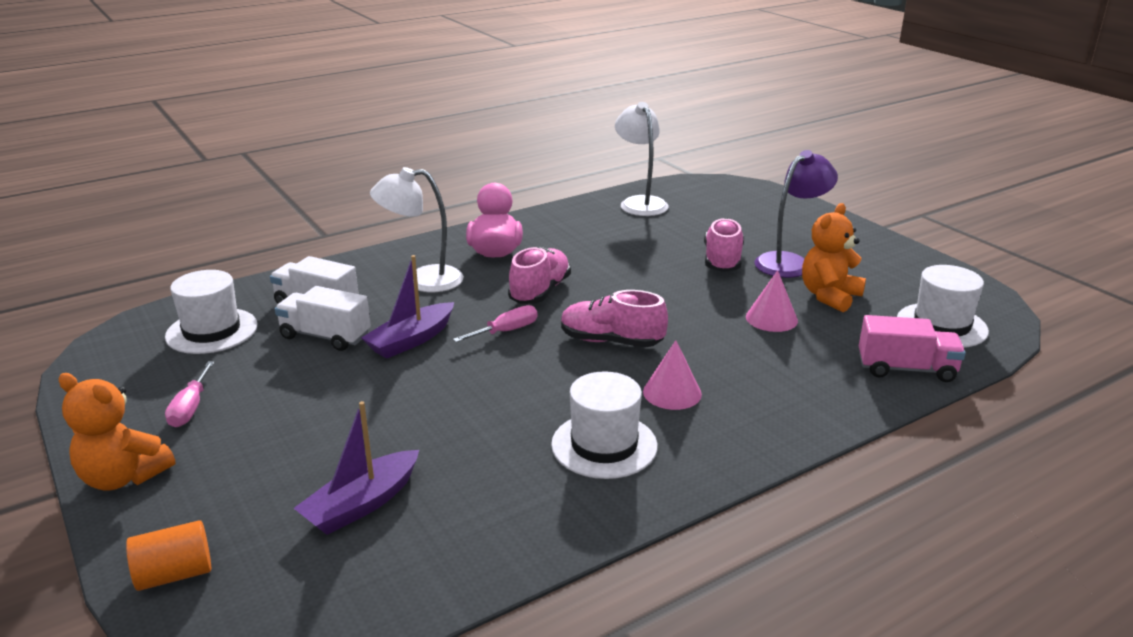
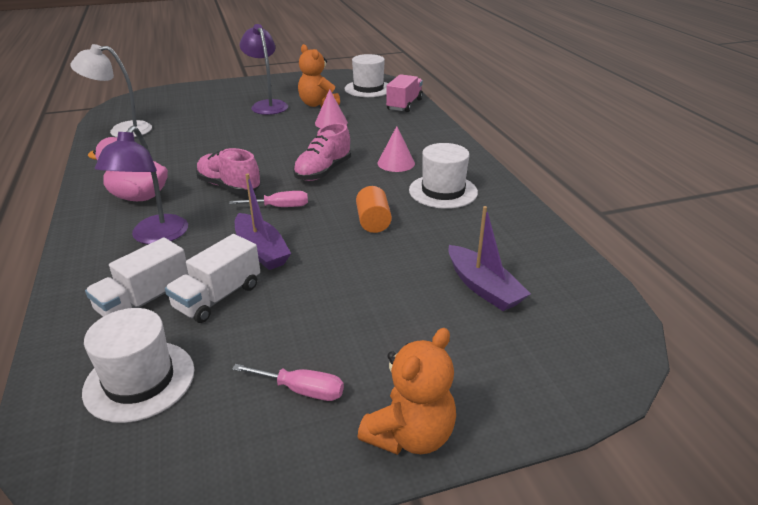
camera: 75 degrees left, 5 degrees up
(175, 574) = (556, 386): orange cylinder -> orange cylinder (373, 222)
(422, 280) = (155, 237): white lamp -> purple lamp
(506, 331) = (280, 207): pink screwdriver -> pink screwdriver turned 105 degrees clockwise
(722, 260) = (245, 121): pink shoe -> none

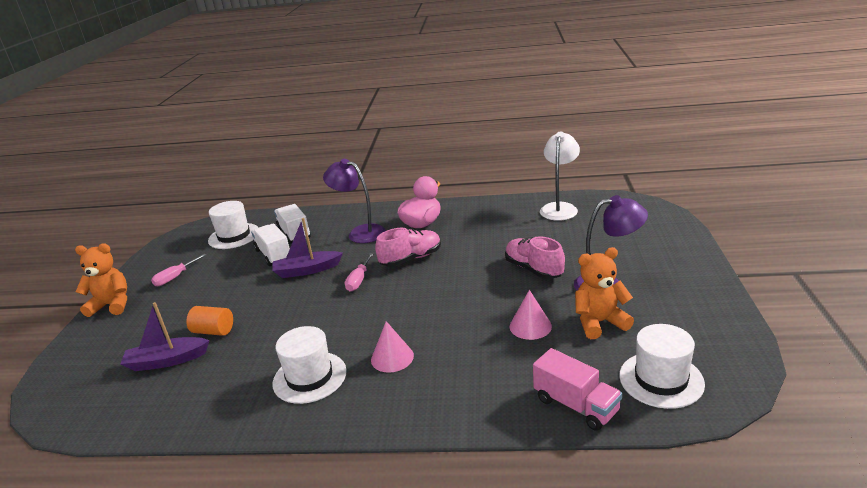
camera: 115 degrees right, 5 degrees down
(323, 171) = (405, 307): pink shoe -> pink shoe (533, 269)
(373, 222) = (296, 323): orange cylinder -> orange cylinder (213, 331)
(410, 435) = (112, 305): orange teddy bear -> orange teddy bear turned 120 degrees clockwise

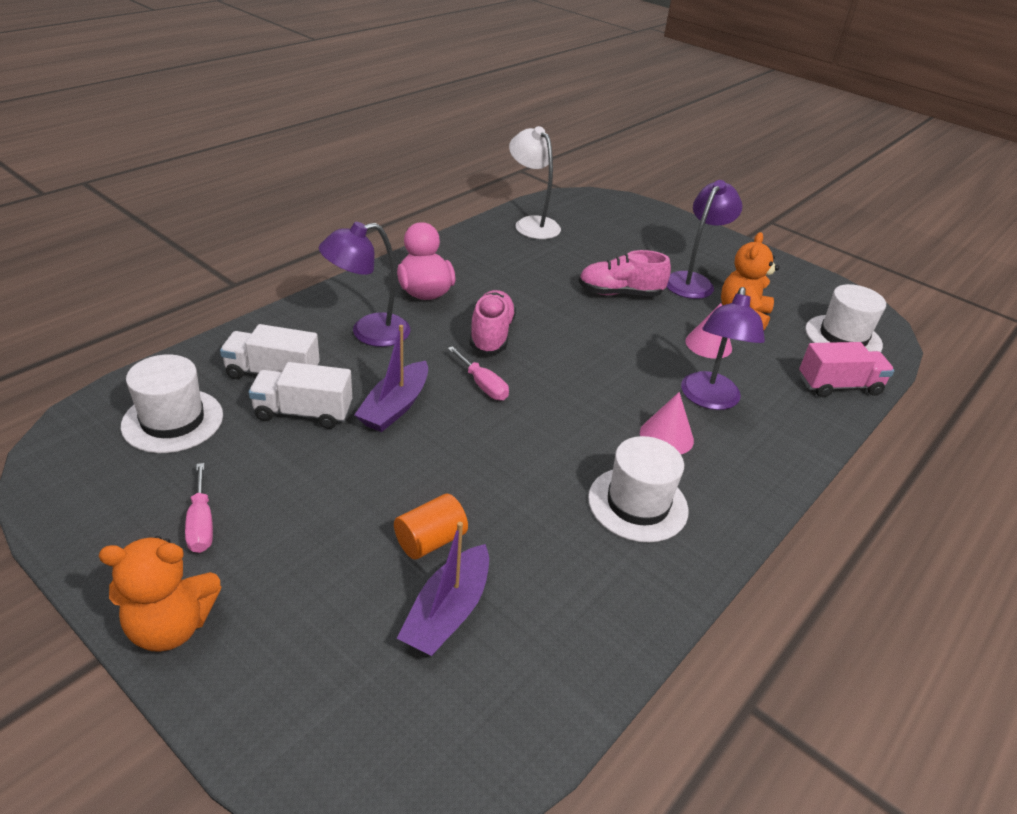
camera: 60 degrees left, 10 degrees up
(112, 305) = (171, 626): orange teddy bear -> orange teddy bear turned 135 degrees counterclockwise
(459, 355) = (709, 399): none -> purple lamp

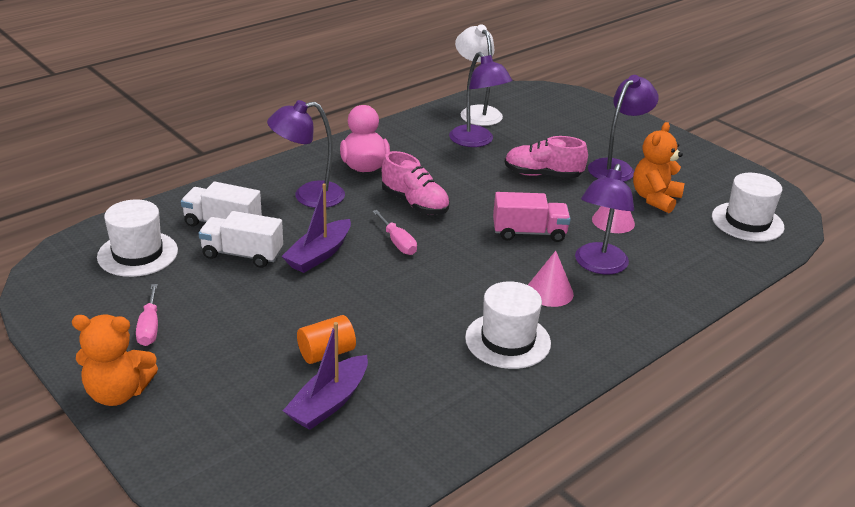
camera: 10 degrees right, 5 degrees down
(491, 335) = (415, 203): pink shoe -> pink shoe turned 120 degrees clockwise
(540, 257) = (476, 141): none -> purple lamp
(839, 386) = (726, 262): pink truck -> pink truck (529, 233)

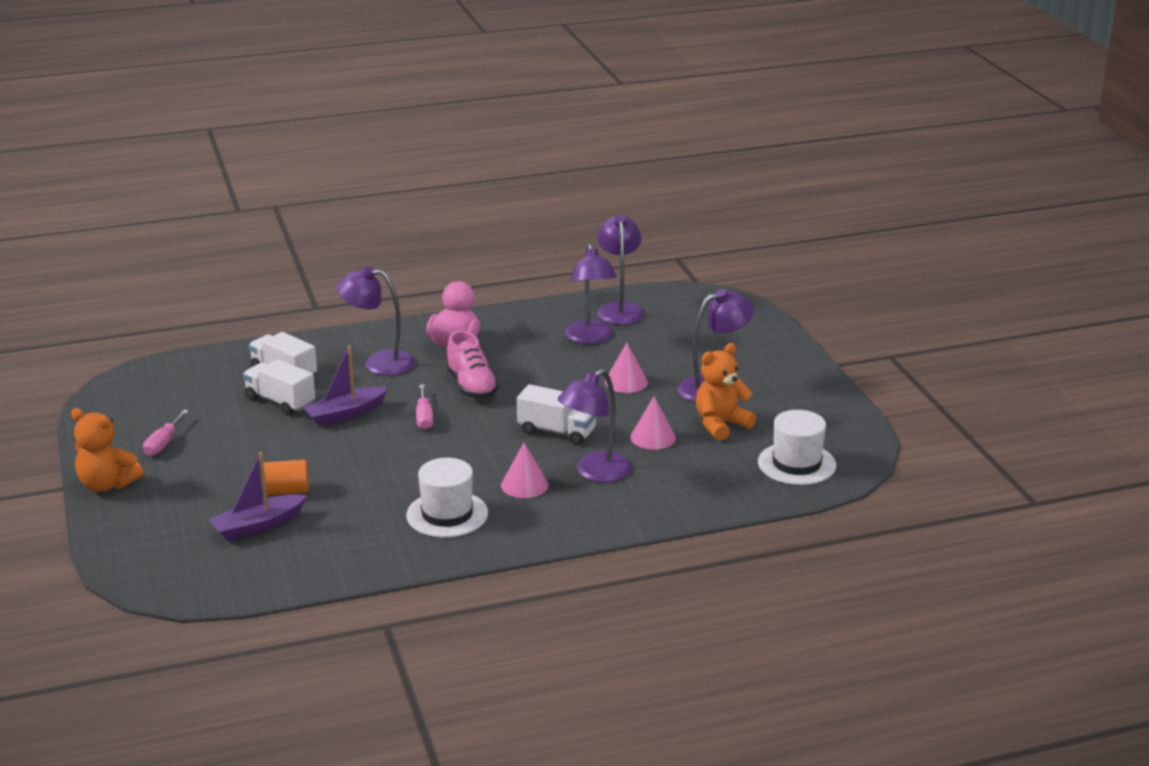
camera: 25 degrees right, 5 degrees down
(137, 254) = (195, 385): white hat -> none
(476, 112) = (619, 309): white lamp -> purple lamp
(529, 233) = (557, 432): pink truck -> white truck
(542, 175) = (626, 382): pink shoe -> pink cone

